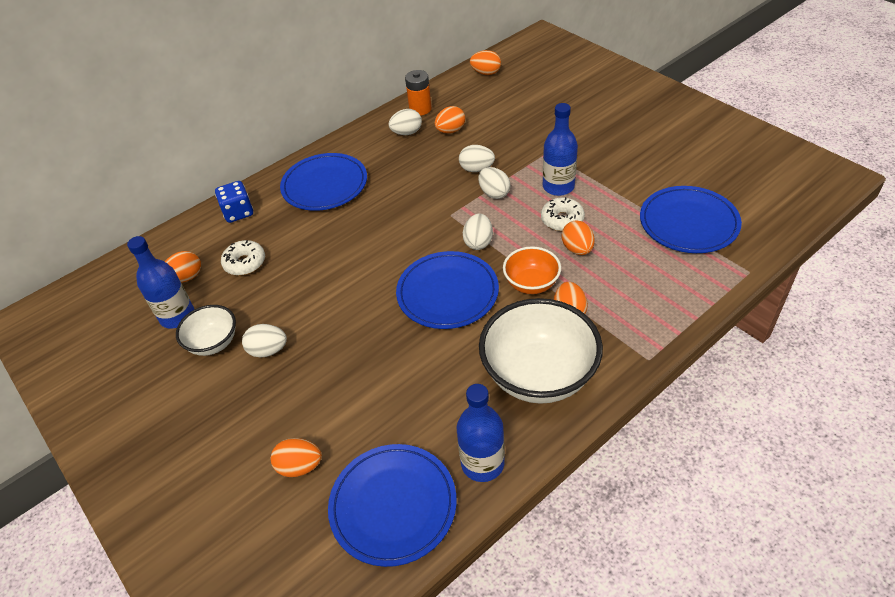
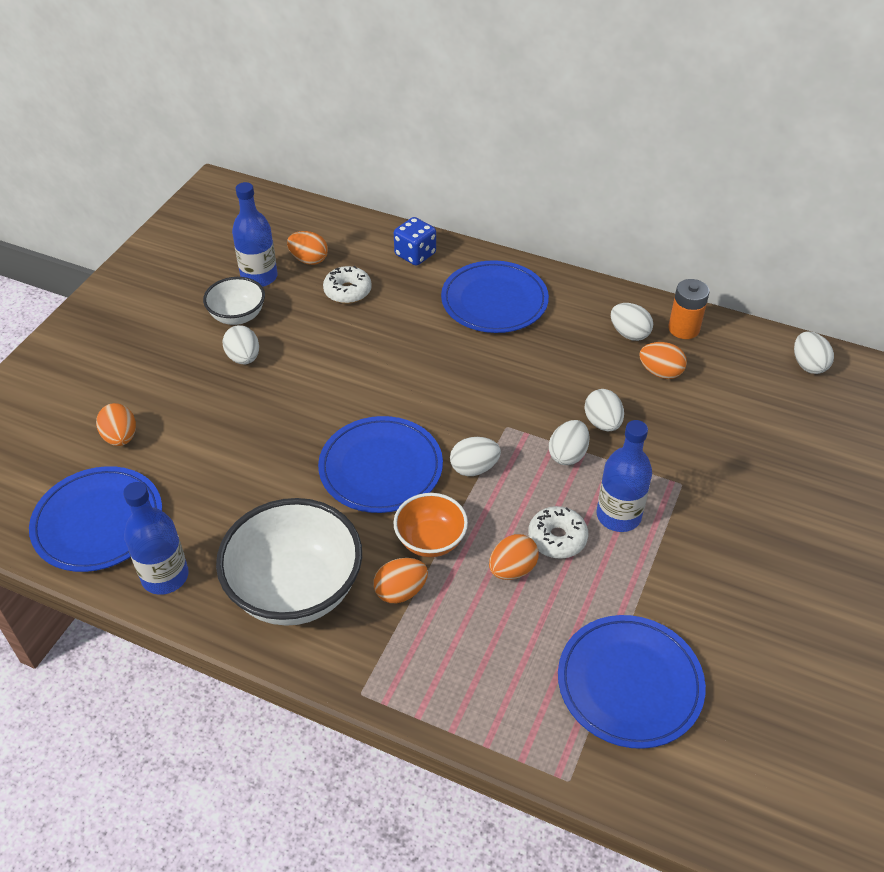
camera: 60 degrees right, 0 degrees up
(486, 73) = (808, 365): orange egg -> white egg

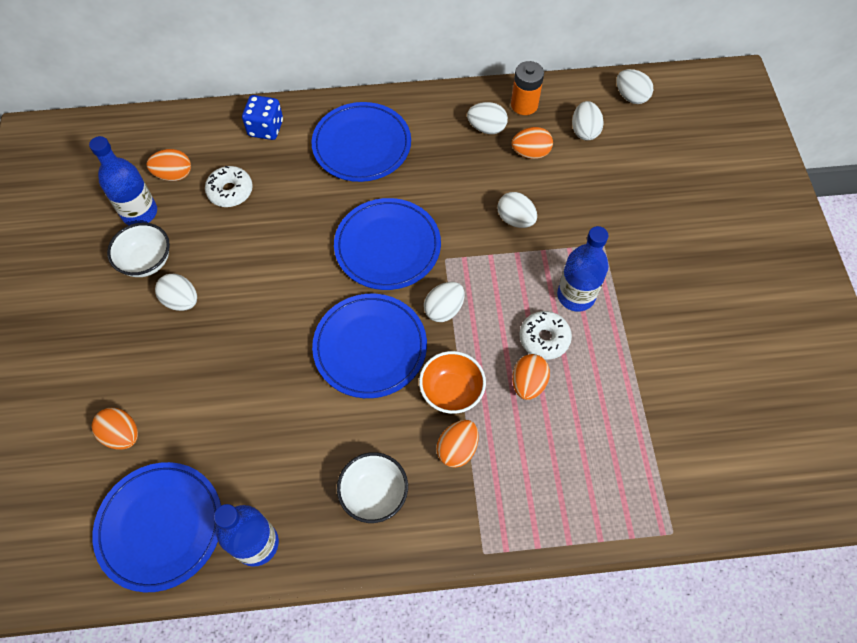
camera: 30 degrees left, 15 degrees up
(296, 590) = (374, 494): white bowl -> white bowl, size x0.54
(568, 454) = (507, 261): white egg -> white egg (584, 131)
(629, 683) = (666, 431): blue plate -> blue plate (387, 246)

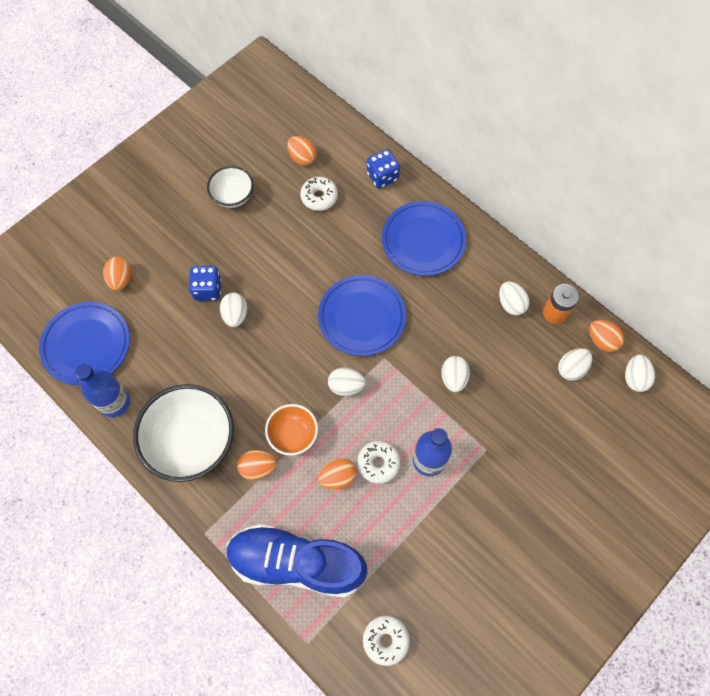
camera: 50 degrees right, 5 degrees up
(139, 213) = (260, 163): blue bottle -> none
(181, 301) = (224, 236): white egg -> white egg (235, 315)
(223, 358) = (207, 289): none -> blue dice
(370, 347) = (283, 364): blue plate -> none
(374, 494) = (192, 442): white bowl -> white bowl, size x1.84
(530, 153) = (517, 347): orange egg -> orange egg (602, 340)
(584, 484) = (296, 563): none -> blue shoe
(719, 458) = (385, 640): none -> white donut

